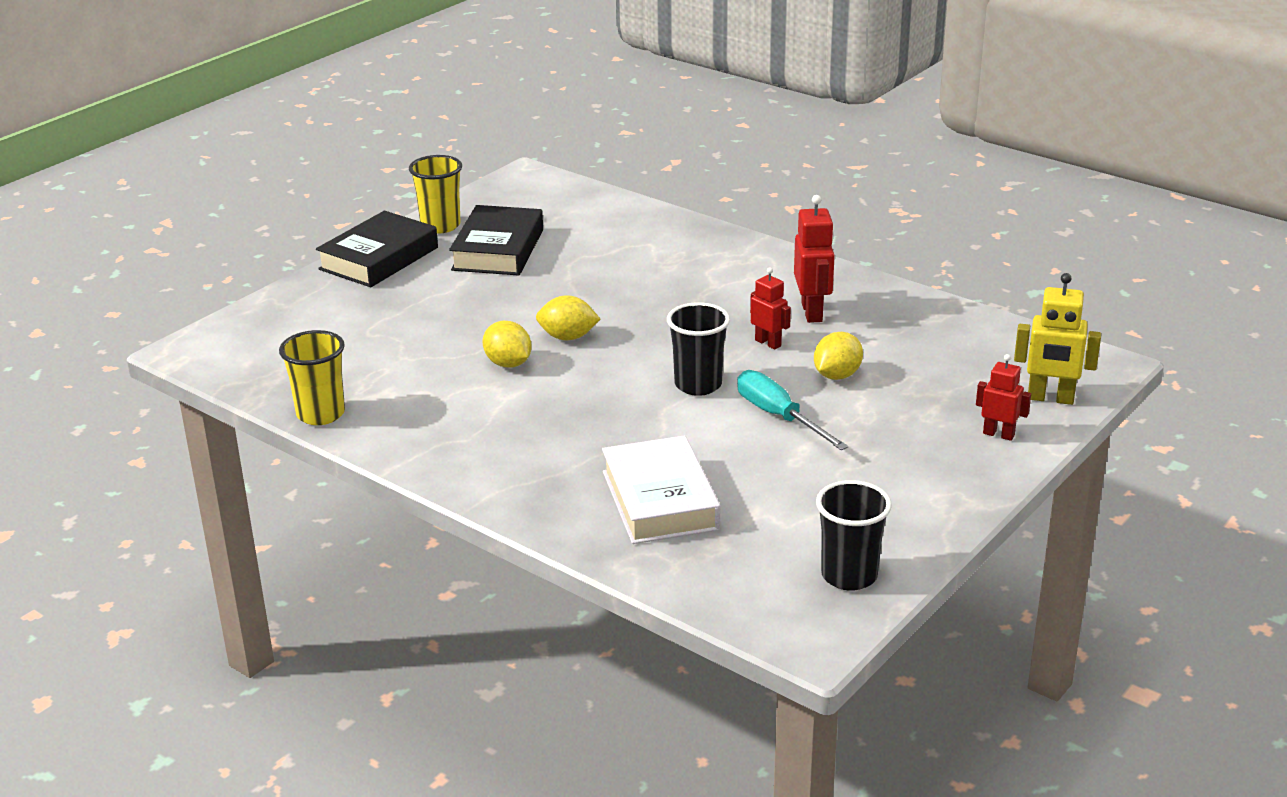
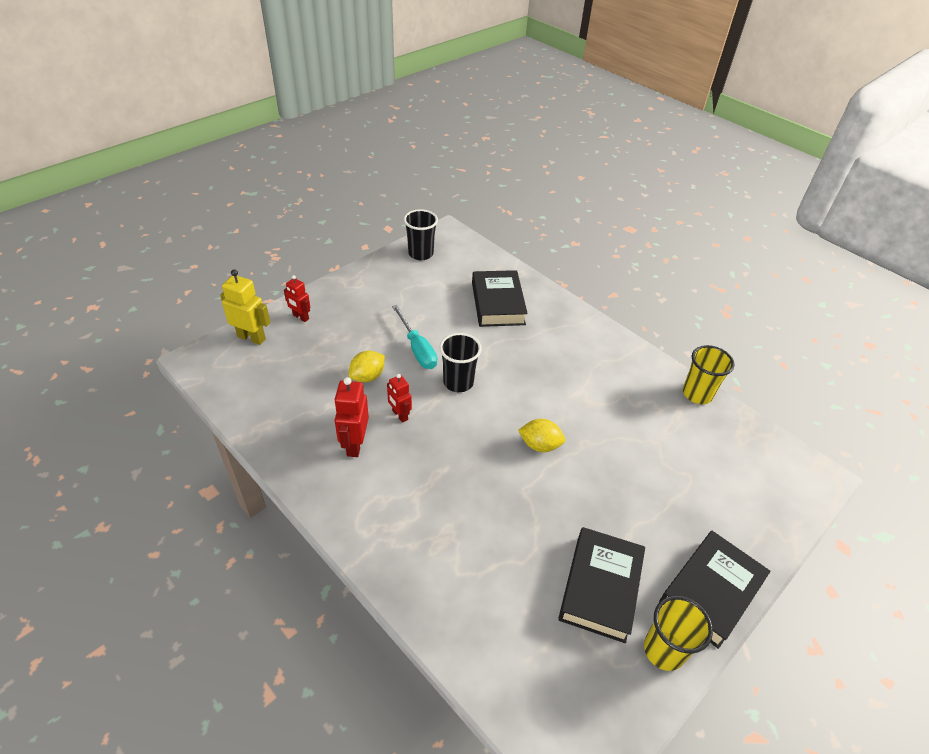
camera: 175 degrees left, 15 degrees up
(508, 364) = (582, 423): yellow lemon -> none
(660, 500) = (498, 303): white book -> black book

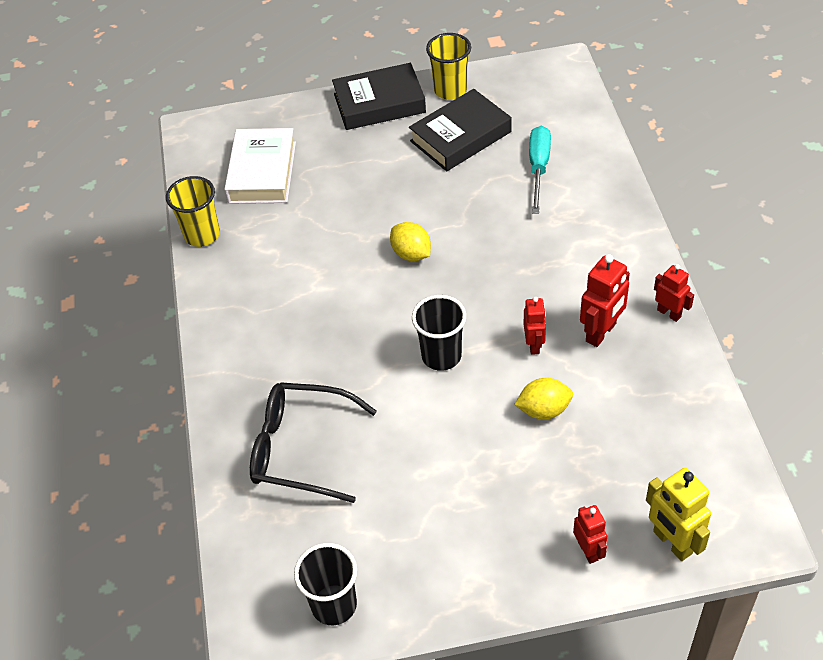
camera: 140 degrees left, 5 degrees up
(307, 483) = (669, 313): none -> red robot
(417, 348) = (458, 424): turquoise screwdriver -> turquoise screwdriver (538, 168)
(498, 303) = (301, 448): black book -> black glasses
(719, 463) = (262, 172): none -> white book

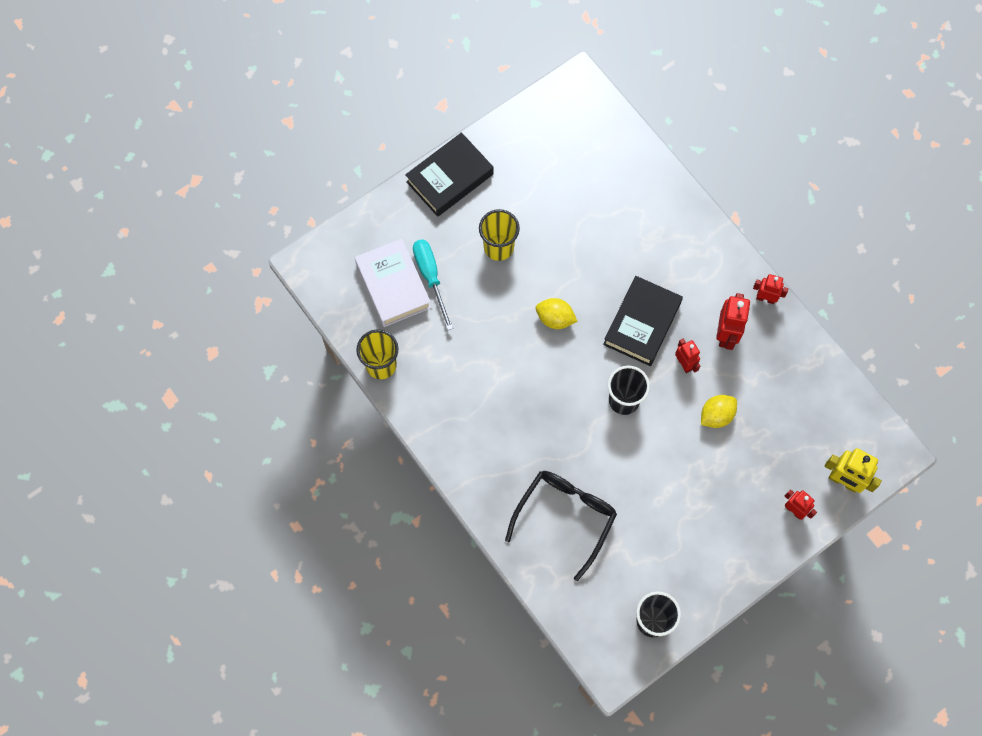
camera: 30 degrees left, 20 degrees up
(301, 448) = (565, 517): black glasses -> black glasses turned 135 degrees clockwise
(450, 90) = (501, 142): yellow cup -> yellow cup (498, 247)
(460, 136) = (534, 189): black book -> black book (642, 323)
(538, 168) = (611, 198): turquoise screwdriver -> turquoise screwdriver (430, 277)

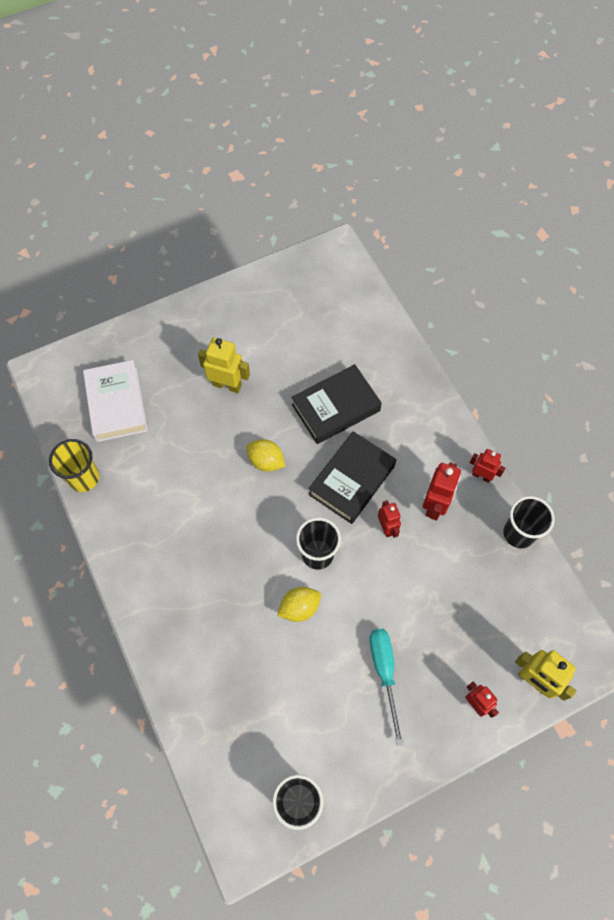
camera: 10 degrees right, 5 degrees down
(430, 277) = (154, 402): turquoise screwdriver -> turquoise screwdriver (384, 673)
(450, 178) = (196, 315): black book -> black book (336, 408)
(498, 247) = (227, 385): yellow cup -> yellow robot
(565, 517) = (230, 667): black glasses -> none
(716, 415) = (410, 586): yellow lemon -> yellow lemon (299, 608)
(809, 348) = (518, 533): none -> black cup

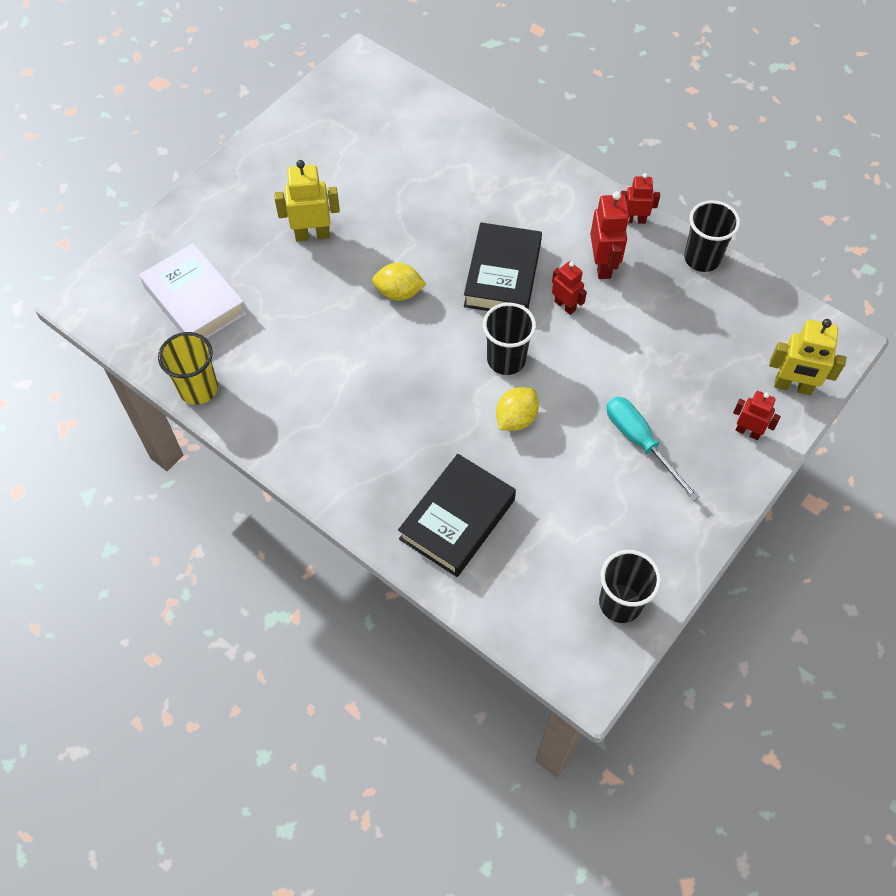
camera: 25 degrees left, 5 degrees down
(336, 408) = (446, 213): black book -> black book (457, 519)

